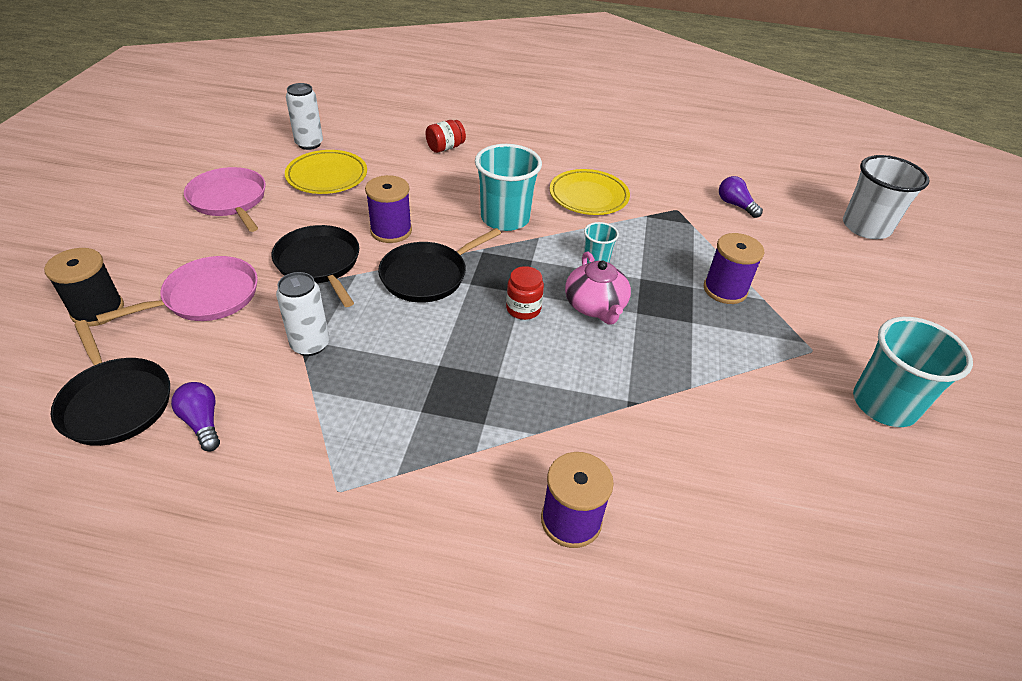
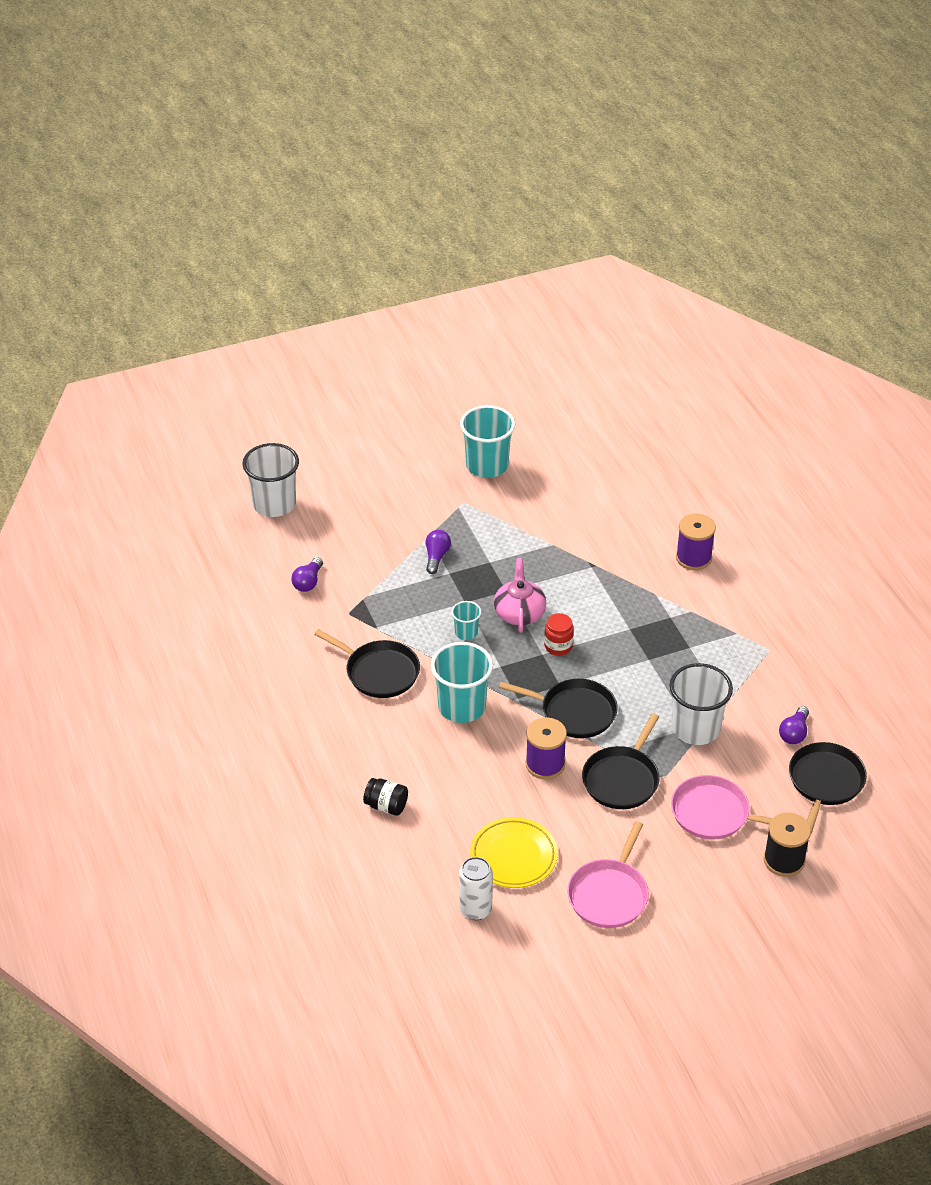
camera: 120 degrees left, 0 degrees up
(310, 345) = (696, 729): white can -> white cup
(445, 148) = (386, 806): red jar -> black jar
(588, 196) = (379, 672): yellow plate -> black pan
(595, 306) = (519, 612): pink teapot -> pink teapot turned 45 degrees counterclockwise
(725, 290) = (436, 557): purple spool -> purple light bulb

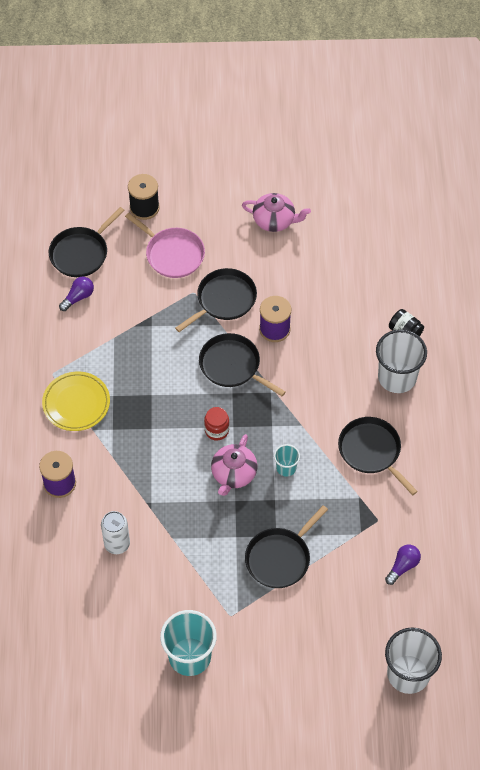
camera: 160 degrees left, 15 degrees up
(436, 557) = (280, 558): purple light bulb -> black pan
(462, 707) = (317, 398): turquoise cup -> none
(475, 909) = (369, 237): white can -> white can (117, 544)
(513, 856) = (328, 266): yellow plate -> yellow plate (76, 403)
(609, 894) = (274, 220): pink pan -> pink teapot
(696, 729) = (148, 323): white cup -> white cup (397, 377)

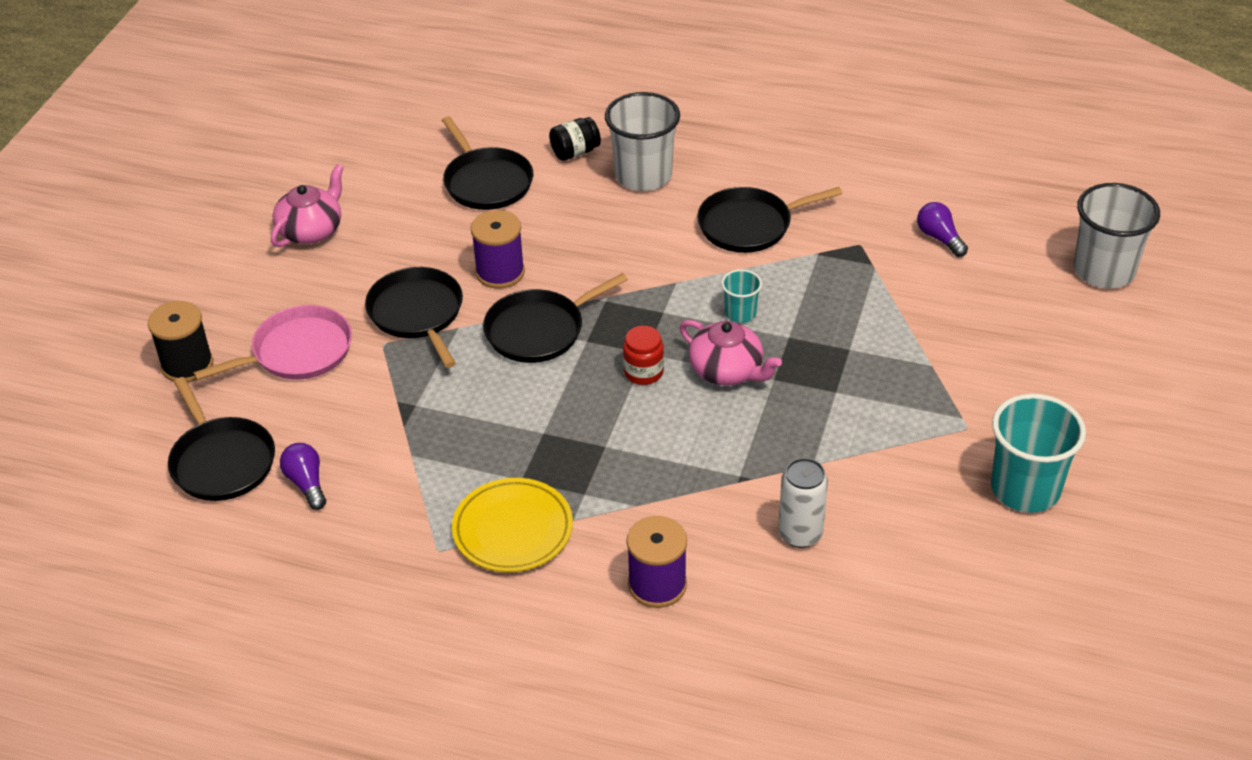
camera: 70 degrees left, 15 degrees down
(280, 558) = (887, 353): black pan -> black pan (486, 182)

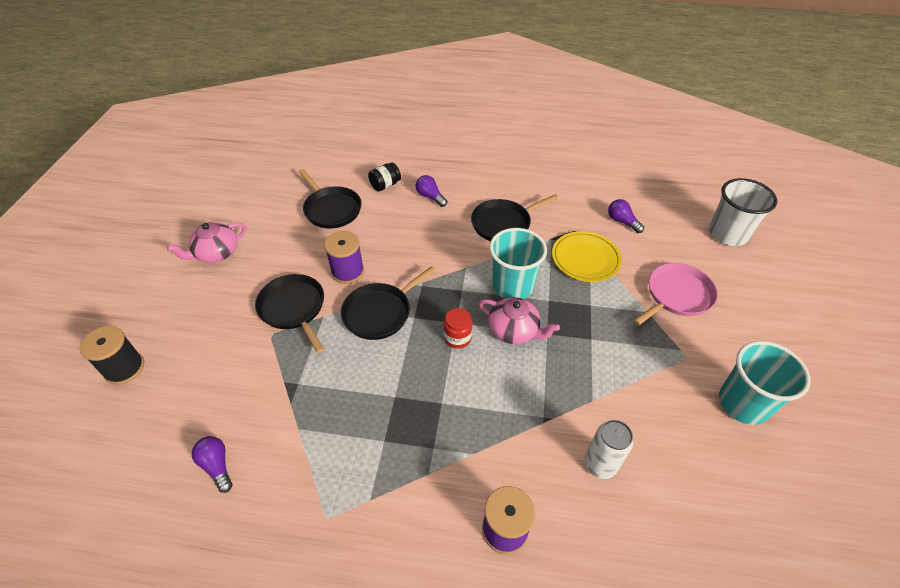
camera: 10 degrees left, 5 degrees up
(221, 461) = (148, 453): black pan -> none
(297, 352) = (208, 348): pink pan -> pink pan (676, 295)
(311, 230) = (216, 253): pink teapot -> pink teapot turned 150 degrees counterclockwise
(513, 530) = (383, 490): yellow plate -> yellow plate (585, 259)
(643, 175) = (430, 197): white cup -> purple light bulb
(740, 313) = (512, 286): turquoise cup -> turquoise cup, size x1.99

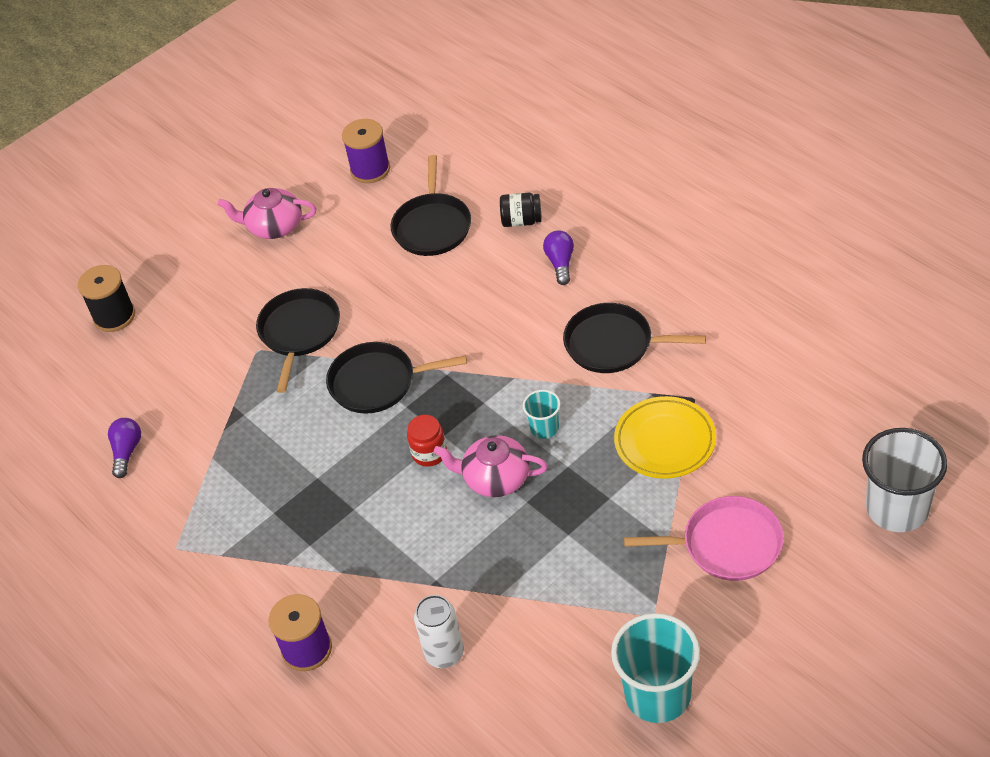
camera: 45 degrees right, 0 degrees up
(347, 272) = (385, 317): purple spool -> purple spool (370, 169)
(512, 286) = (544, 428): turquoise cup -> turquoise cup, size x0.50
(514, 330) = (495, 478): pink teapot -> pink teapot turned 120 degrees clockwise
(622, 221) = (769, 418): purple light bulb -> none

